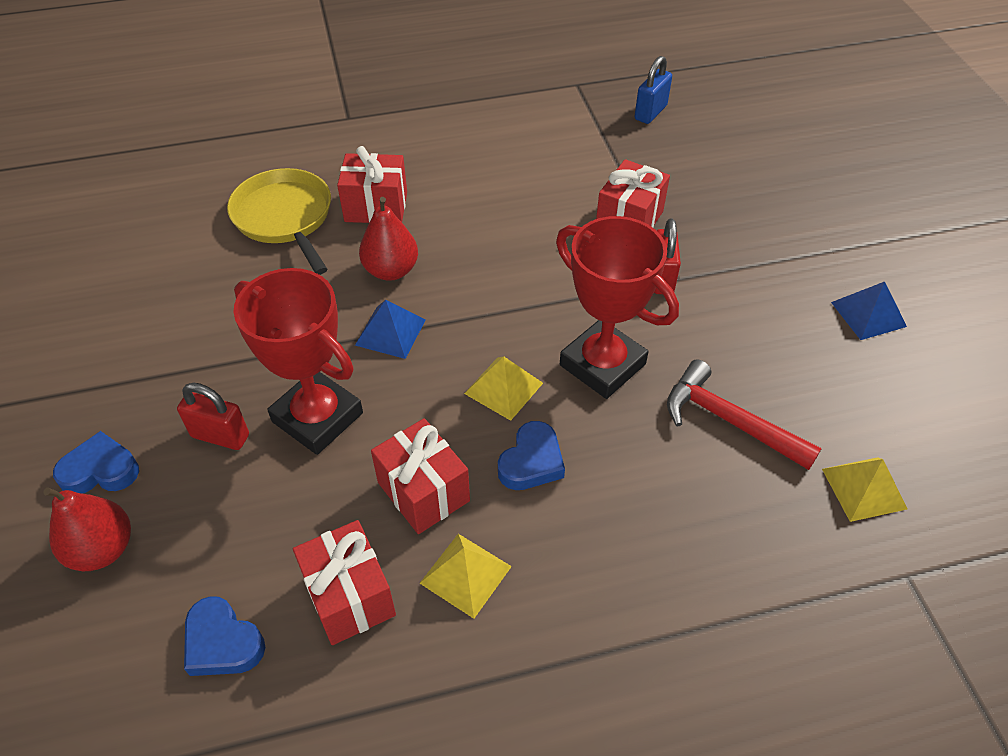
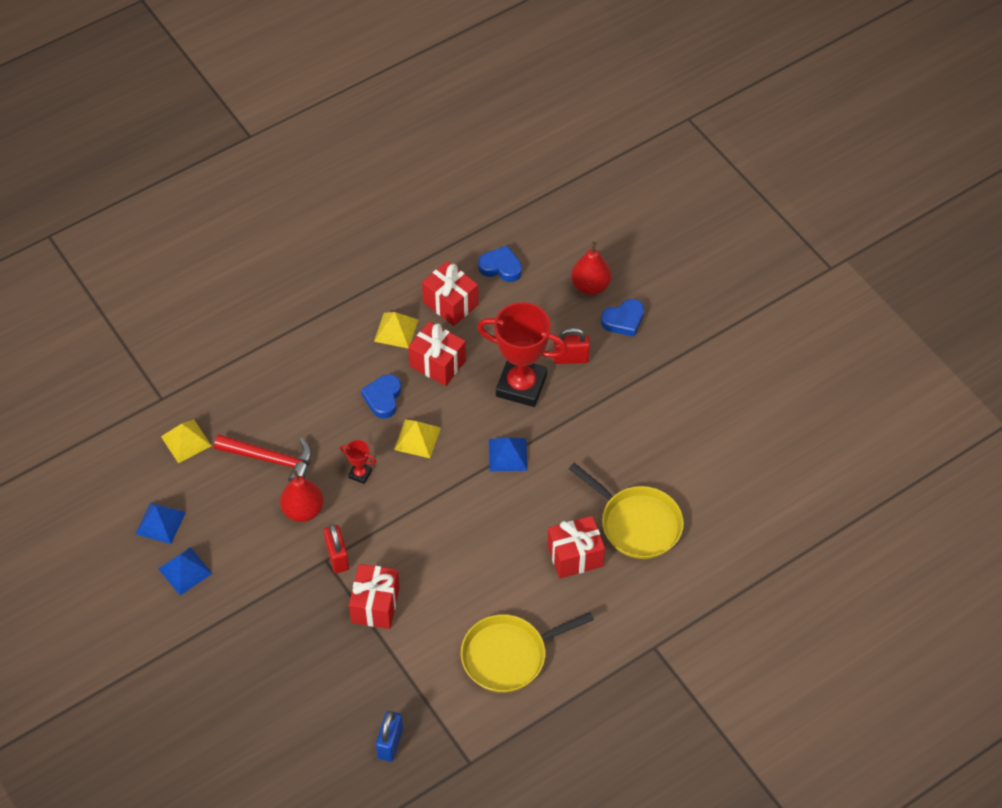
camera: 160 degrees right, 5 degrees up
(391, 270) = (533, 502): red pear -> red pear (303, 510)
(499, 145) = (509, 655): none -> yellow pan
(602, 365) = (360, 474): red trophy -> red trophy, size x0.42
(904, 381) = (160, 523): none -> blue pyramid

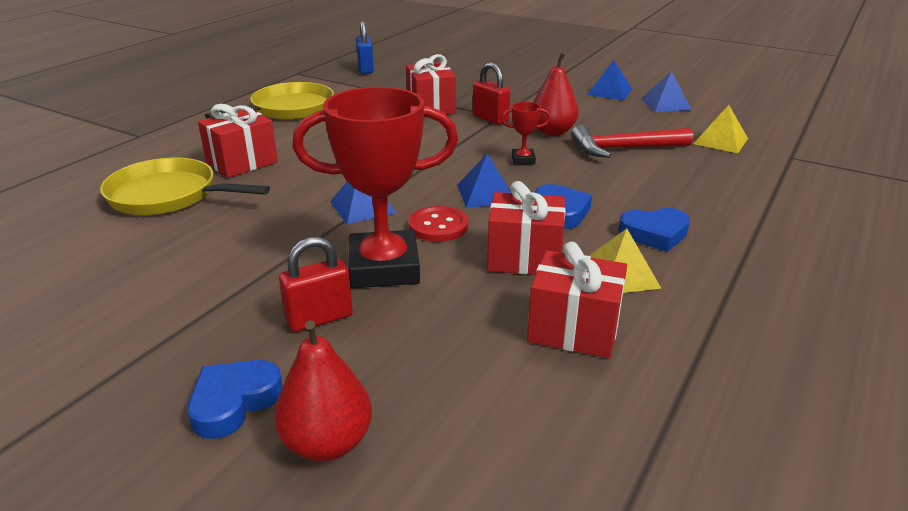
camera: 155 degrees right, 25 degrees down
(417, 438) = (486, 194): yellow pyramid -> blue pyramid
(469, 413) = (438, 226): none -> red button
(501, 267) = (535, 415): blue heart -> blue heart (654, 234)

